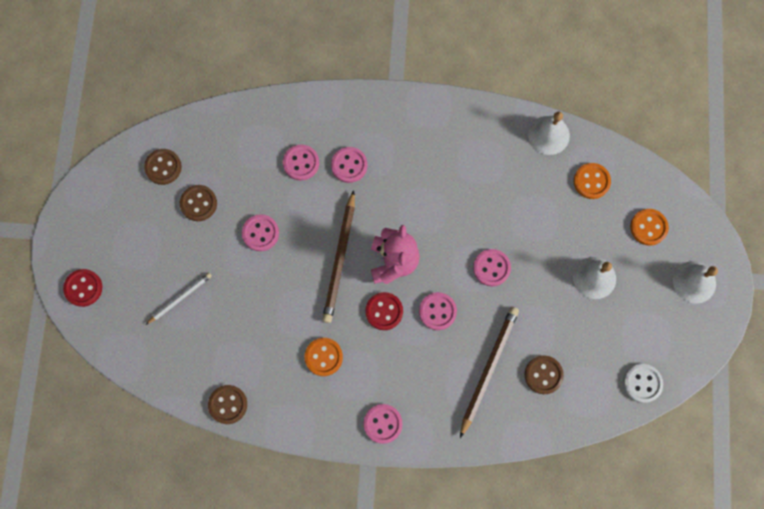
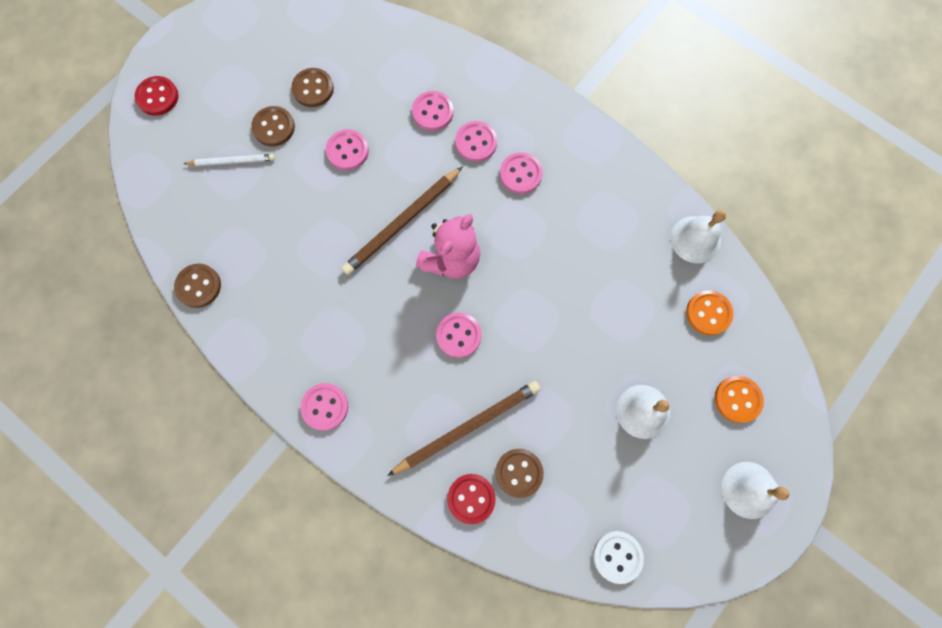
camera: 35 degrees right, 0 degrees up
(163, 167) = (307, 38): brown button -> brown button (274, 127)
(323, 357) = (318, 303): orange button -> none
(384, 311) = (407, 300): red button -> red button (471, 498)
(491, 268) = (543, 330): pink button -> pink button (520, 174)

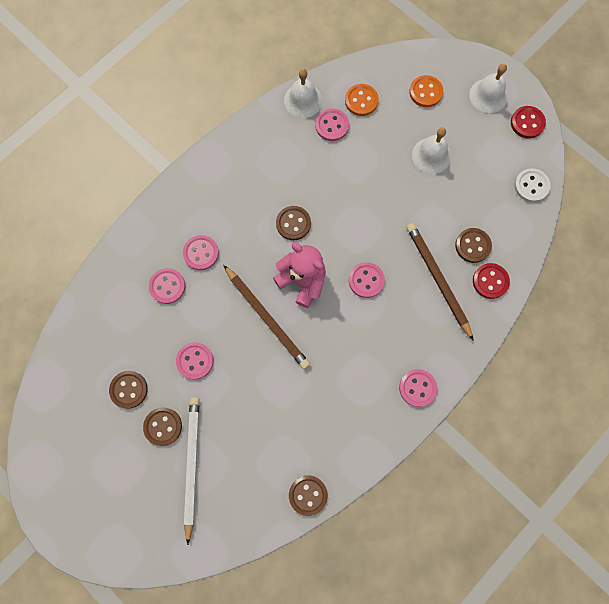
camera: 85 degrees left, 0 degrees up
(158, 97) = (115, 539): red button -> red button (527, 123)
(232, 161) = (192, 465): white pencil -> white pencil, size x1.73
(520, 174) = (234, 220): pink button -> pink button (332, 125)
(524, 242) = (293, 223): none -> brown button

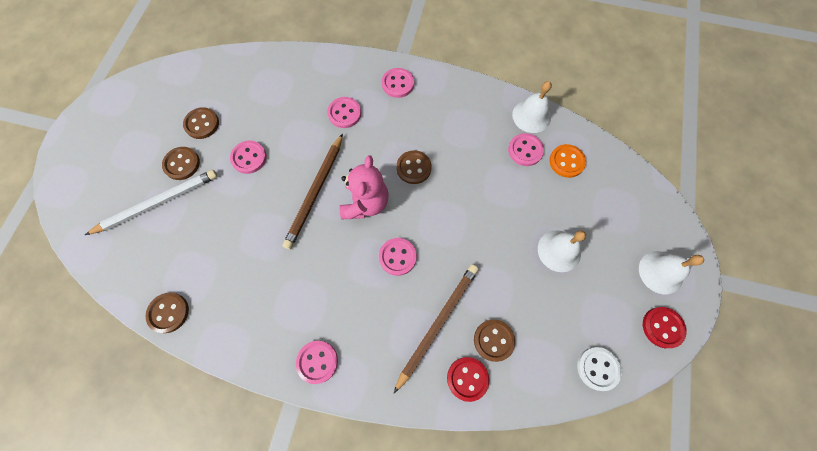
camera: 60 degrees right, 5 degrees down
(167, 286) = (302, 105): pink button -> pink button (398, 84)
(425, 92) = (618, 212): orange button -> none

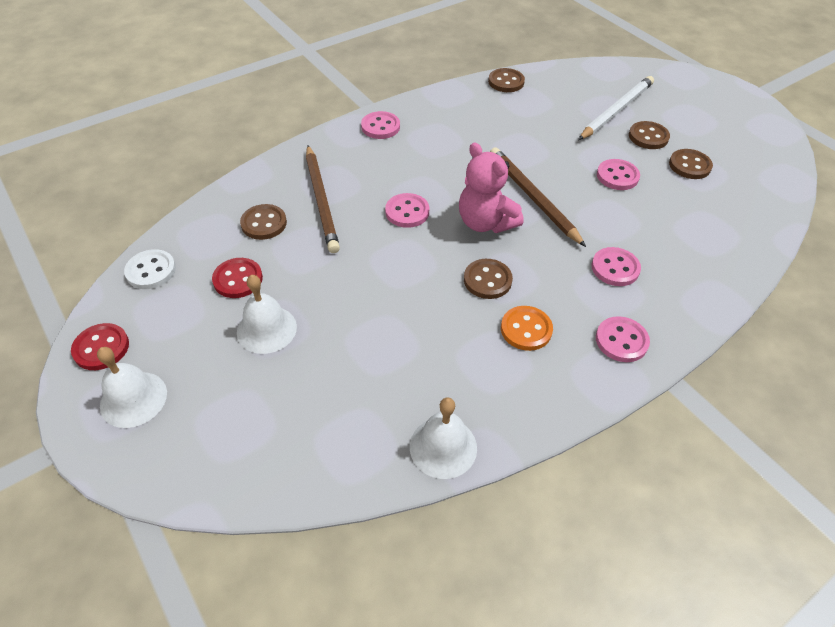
camera: 130 degrees right, 20 degrees down
(157, 203) = (616, 110): white pencil -> white pencil turned 150 degrees counterclockwise
(467, 378) = (261, 190): red button -> red button (238, 279)
(525, 150) = (404, 397): pink button -> none
(566, 161) = (344, 428): orange button -> orange button (526, 329)

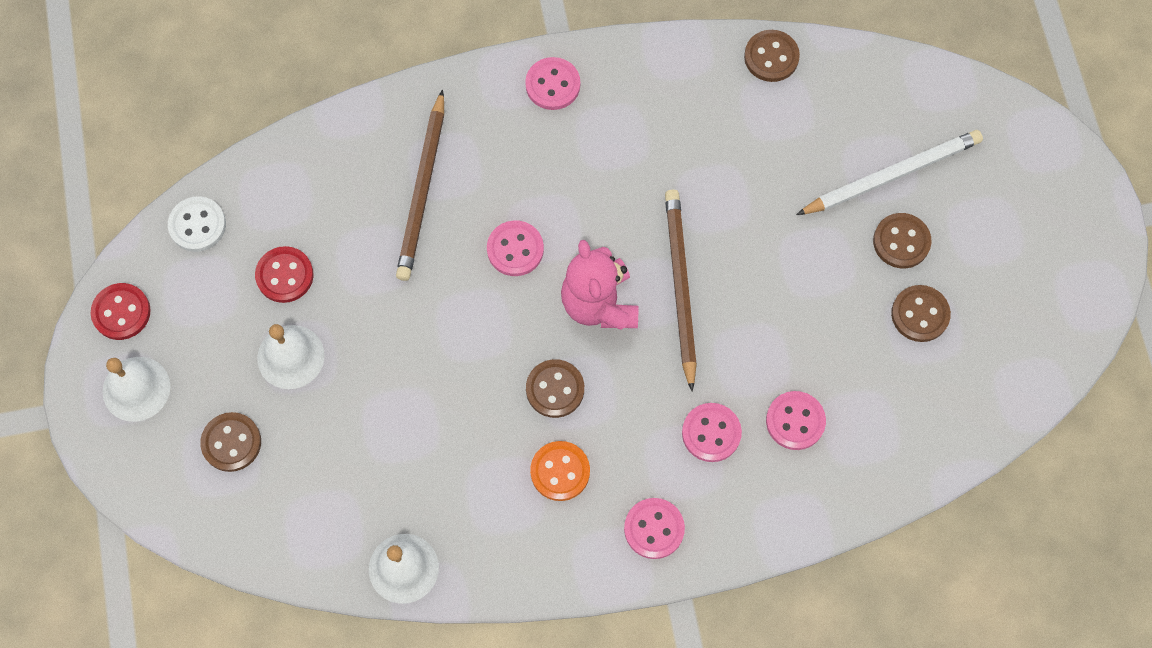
camera: 25 degrees right, 20 degrees up
(264, 223) = (342, 201): brown button -> brown button (231, 442)
(617, 176) = (811, 294): pink button -> pink button (795, 421)

